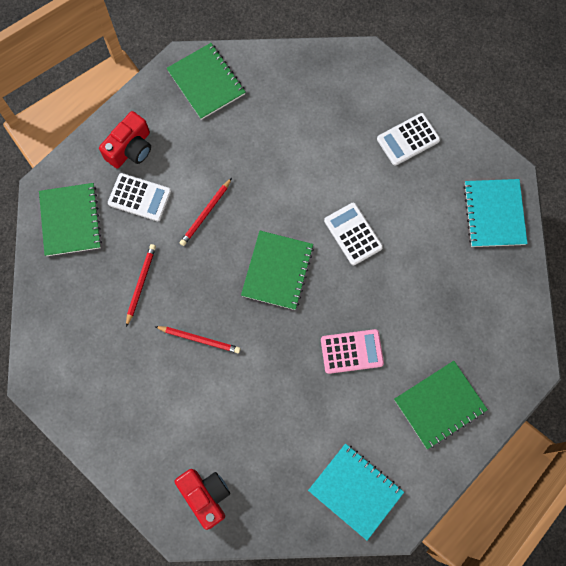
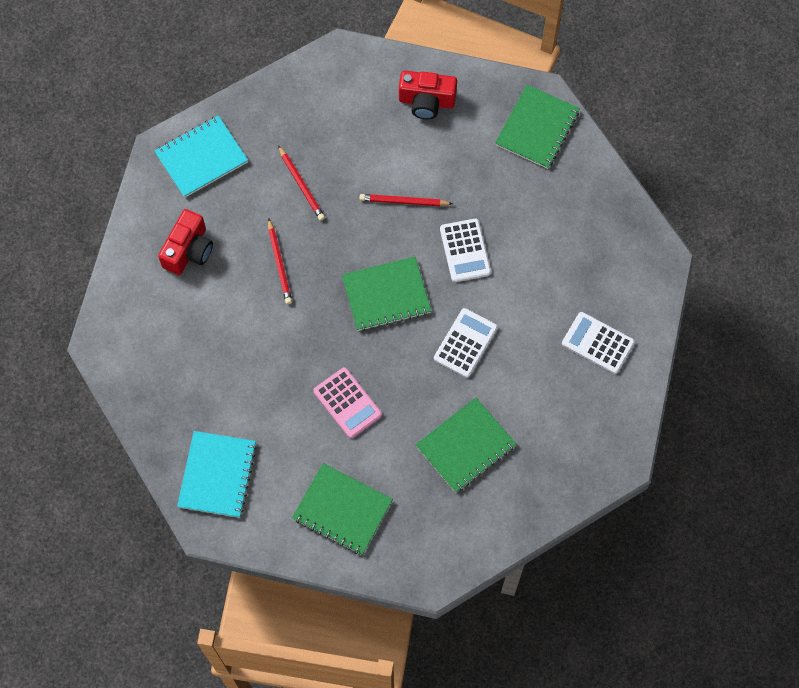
camera: 60 degrees right, 5 degrees down
(70, 220) = (325, 92): green notebook -> green notebook (465, 446)
(140, 197) = (383, 136): white calculator -> white calculator (465, 251)
(141, 284) = (301, 185): red pencil -> red pencil turned 75 degrees clockwise
(206, 495) = (141, 348): red camera -> red camera (189, 250)
(494, 214) = (570, 465): turquoise notebook -> turquoise notebook (201, 158)

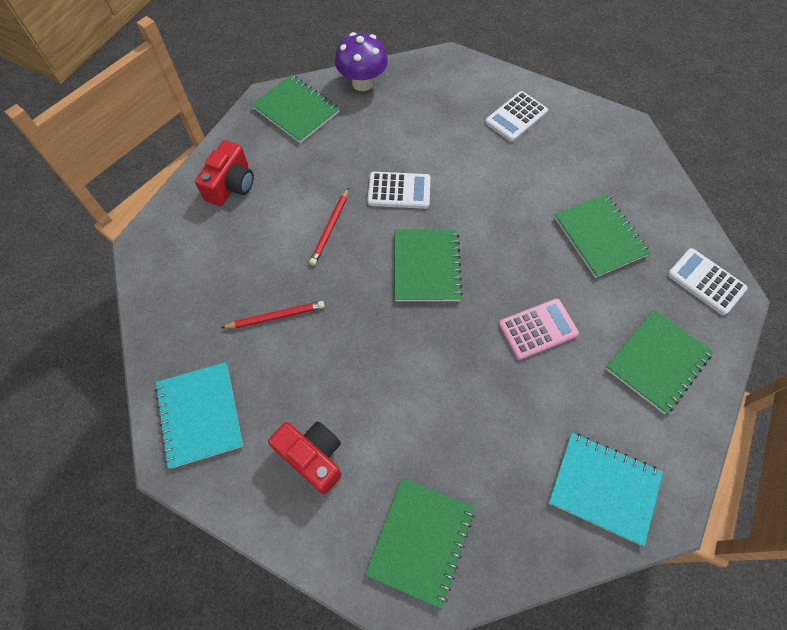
camera: 75 degrees left, 5 degrees down
(145, 345) = (420, 540): none -> green notebook
(279, 263) = (360, 360): red pencil -> none
(465, 343) = (494, 212): white calculator -> white calculator (705, 282)
(596, 180) = (362, 83): none -> purple mushroom

